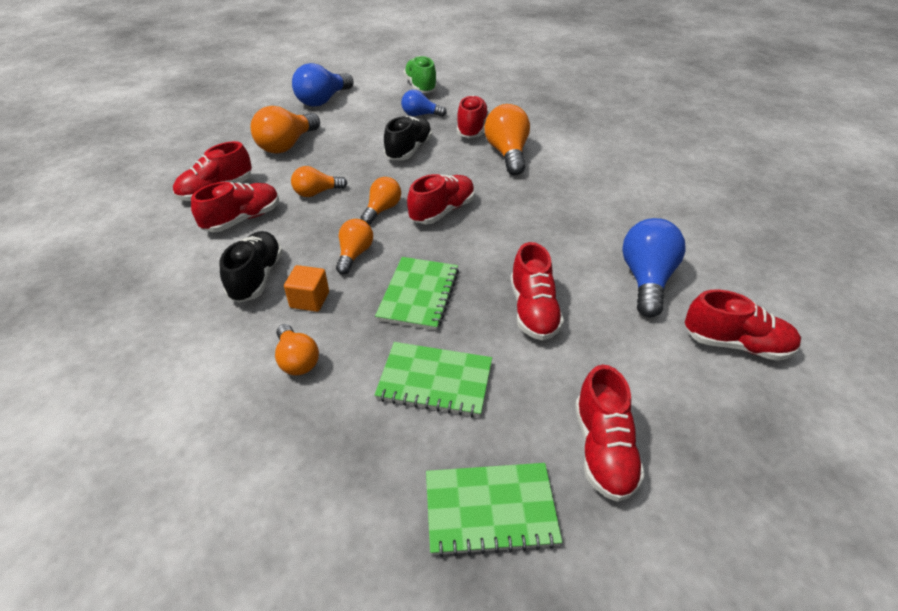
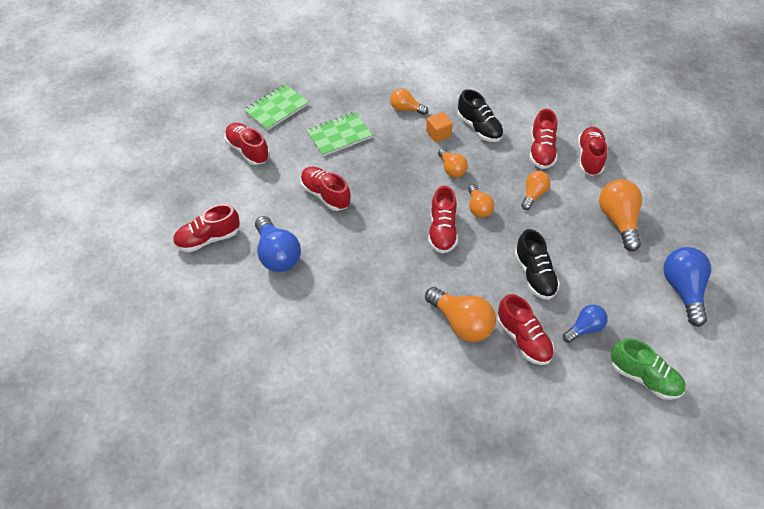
camera: 140 degrees right, 10 degrees up
(418, 294) = (391, 168): green notebook -> none

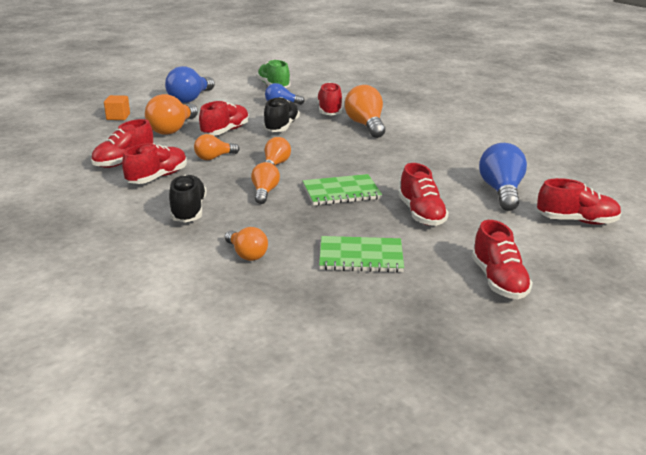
camera: 150 degrees left, 25 degrees down
(276, 108) = (429, 316): green notebook -> green notebook (341, 192)
(438, 134) = (240, 220): orange cube -> orange cube (118, 117)
(442, 231) = (326, 162): red shoe -> red shoe (225, 131)

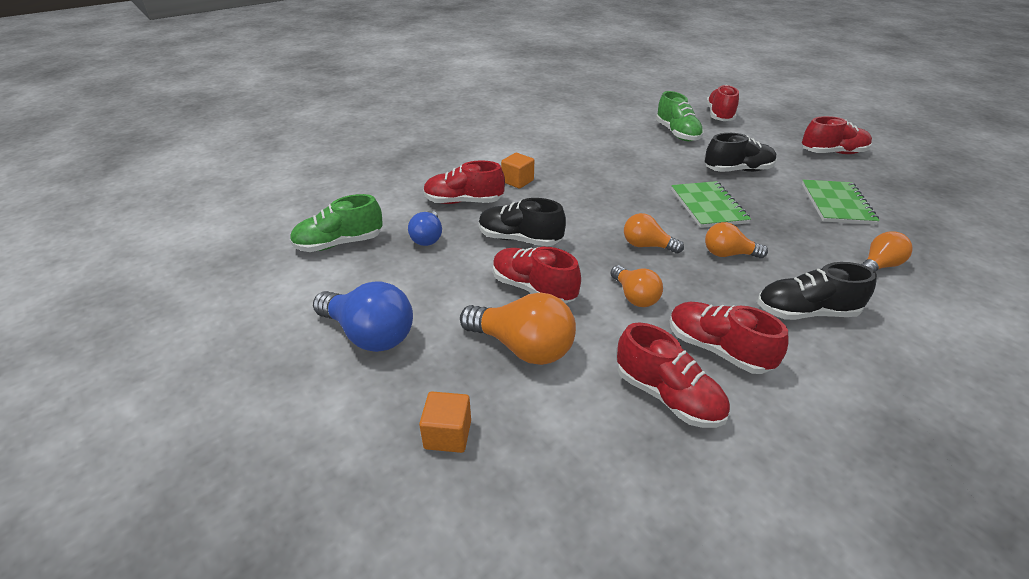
camera: 85 degrees left, 10 degrees up
(365, 125) = (517, 181): orange light bulb -> orange cube
(421, 214) = (738, 170): red shoe -> black shoe
(501, 191) = (677, 133): blue light bulb -> green shoe

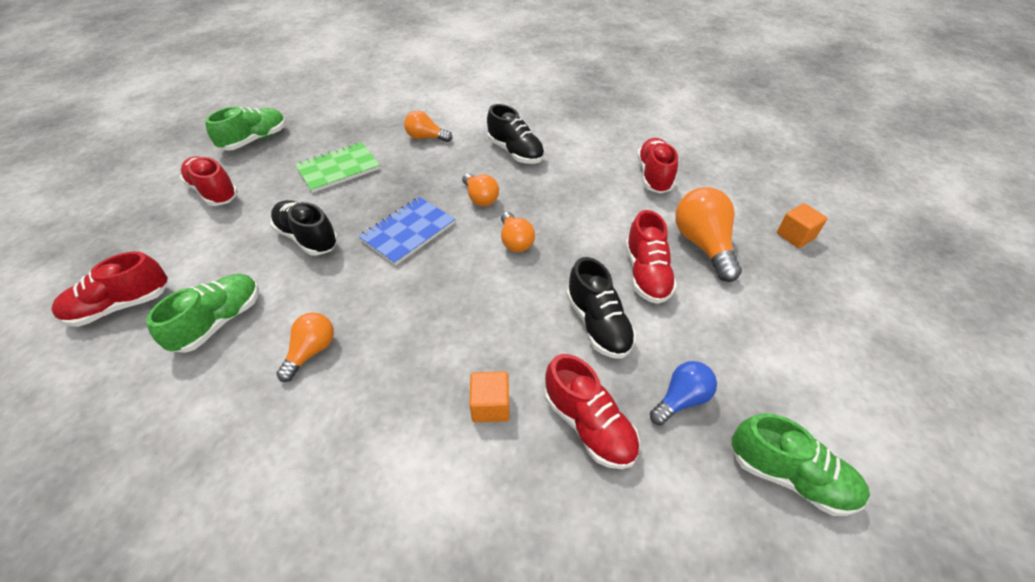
camera: 130 degrees left, 10 degrees up
(370, 334) = (811, 330): blue light bulb -> none
(634, 296) = (587, 221): orange light bulb -> orange light bulb (311, 351)
(708, 206) = (408, 232): green notebook -> blue notebook
(717, 349) = (593, 172): red shoe -> none
(919, 181) = (255, 140): none -> green shoe

